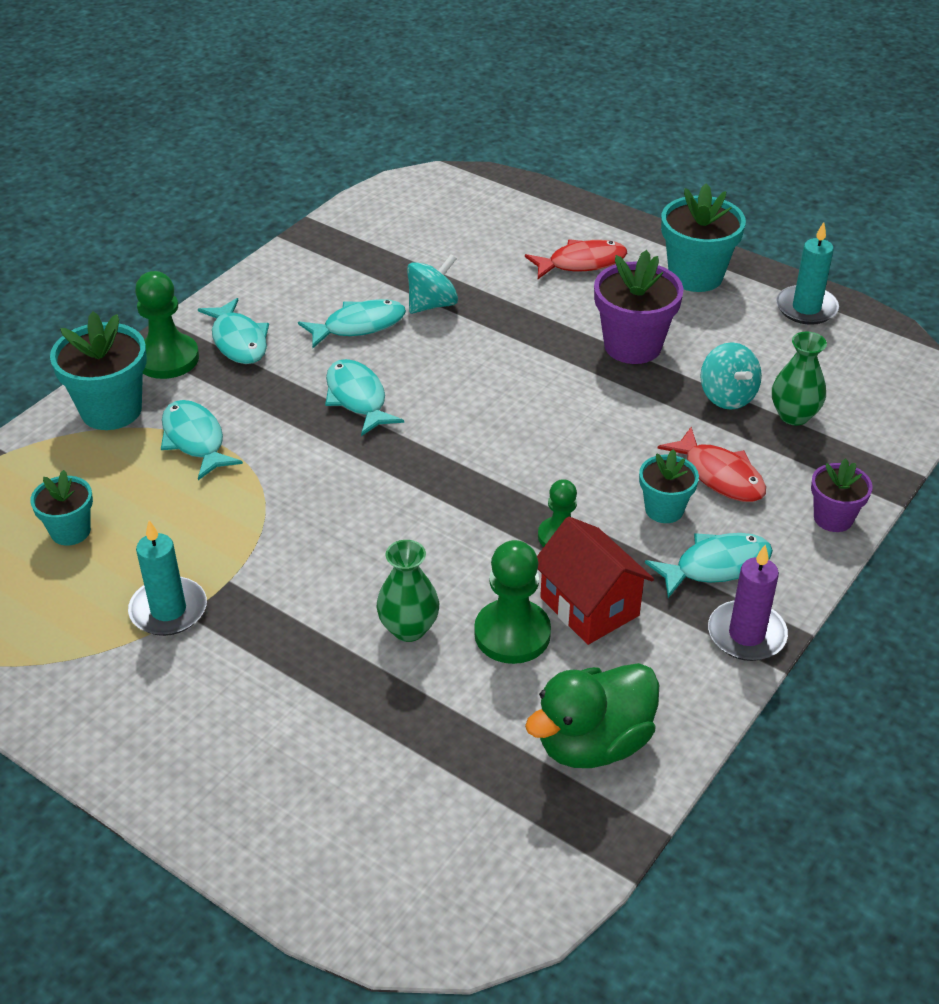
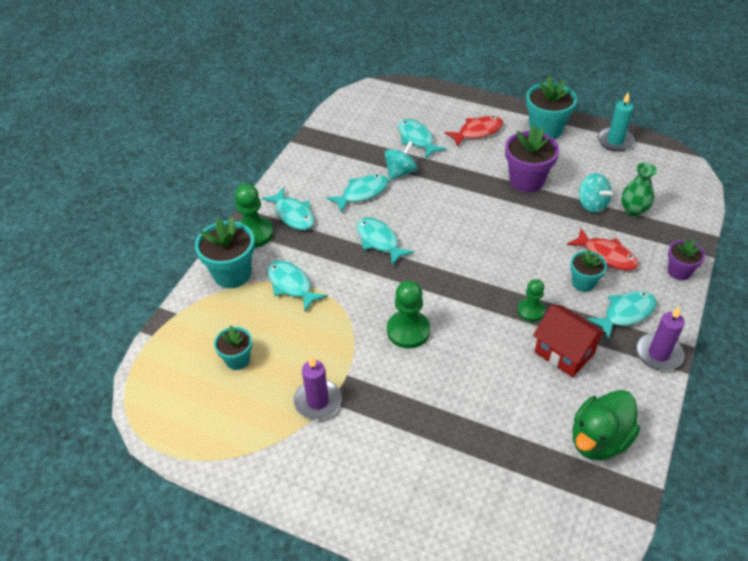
camera: 10 degrees left, 5 degrees up
(168, 610) = (317, 401): turquoise candle -> purple candle
(409, 628) = (465, 386): green vase -> none
(478, 260) = (417, 139): none -> turquoise fish
(512, 634) = (527, 378): green pawn -> green pawn (408, 331)

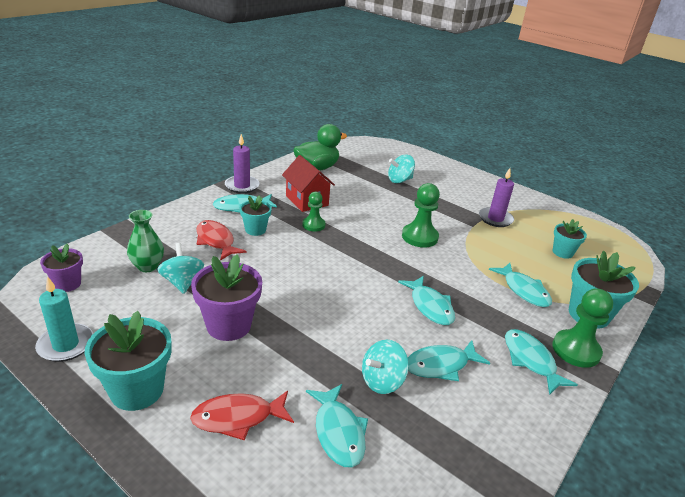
camera: 170 degrees left, 15 degrees down
(467, 453) = (399, 180): none -> turquoise spinning top
(679, 271) = (169, 217): purple flower pot -> purple flower pot (67, 284)

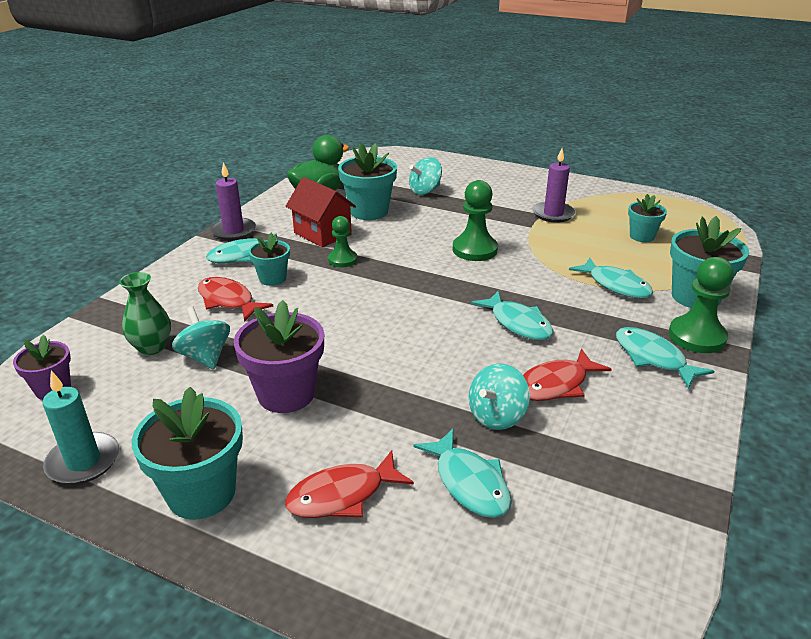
camera: 10 degrees left, 0 degrees up
(349, 189) = (369, 211): none -> turquoise flower pot
(440, 365) = (556, 384): turquoise fish -> red fish

